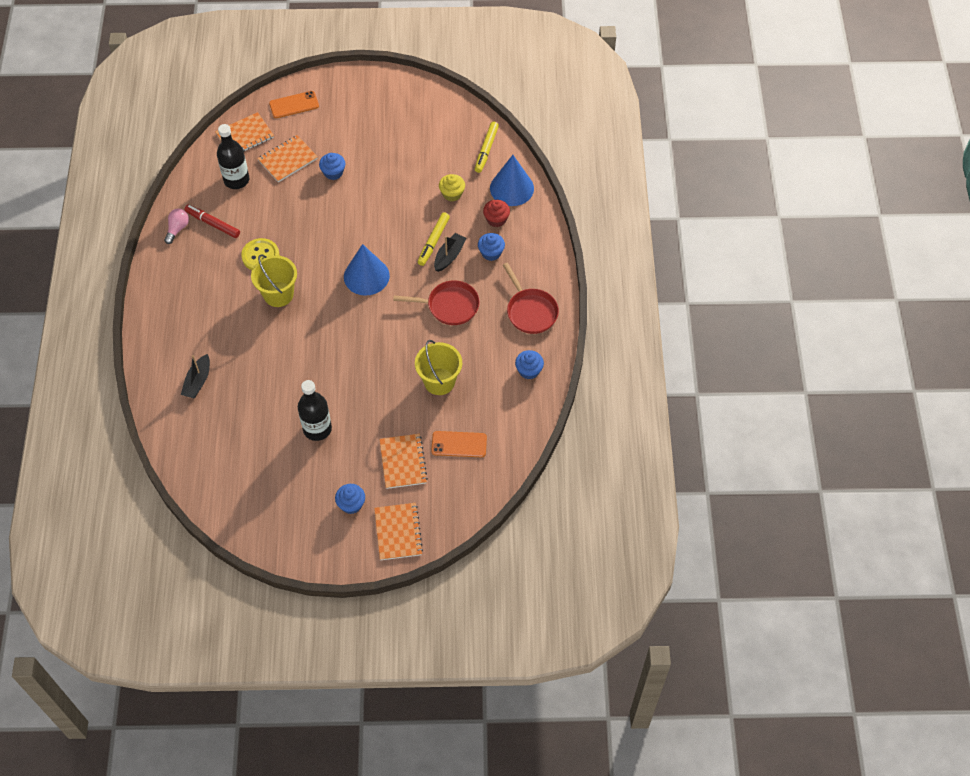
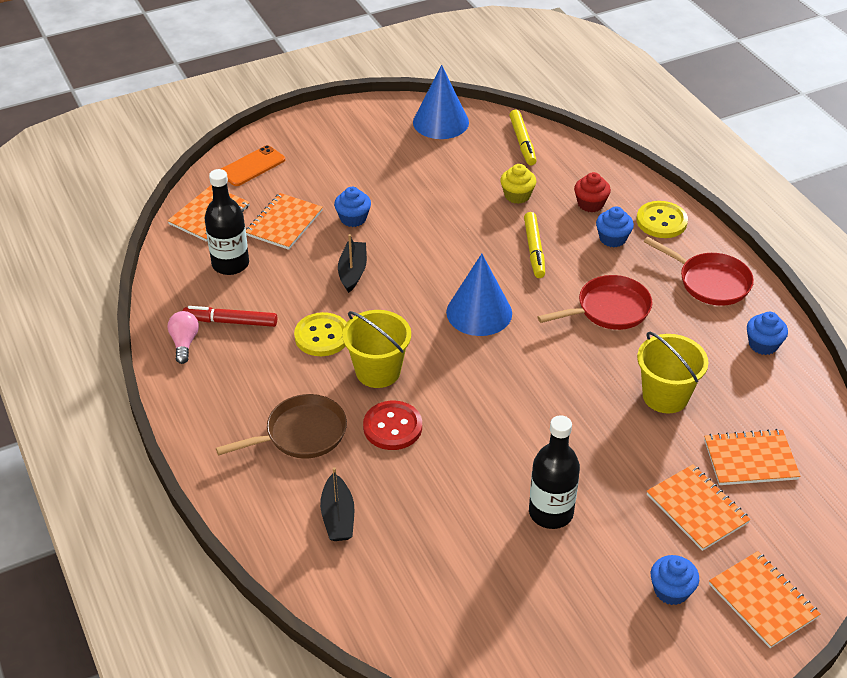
camera: 25 degrees left, 15 degrees down
(208, 319) = (301, 434): none -> brown pan
(263, 336) = (392, 427): none -> red button
(449, 256) = (565, 258): black boat -> black boat (352, 272)
(459, 444) = (750, 459): orange phone -> orange notebook
(511, 188) = (582, 169): blue cone -> blue cone (440, 122)
(534, 251) = (661, 221): none -> yellow button

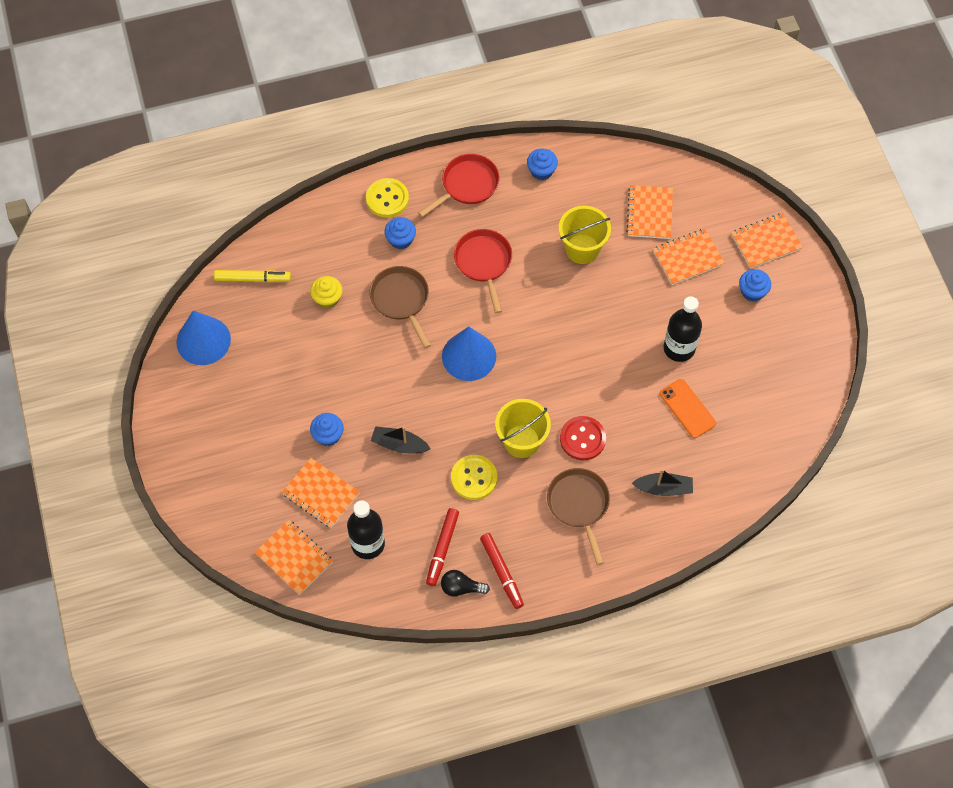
camera: 80 degrees left, 20 degrees up
(184, 343) = (461, 588): pink light bulb -> black light bulb
(206, 374) = (501, 572): none -> red marker
(252, 166) = (229, 514): orange phone -> orange phone (687, 408)
(534, 249) = (401, 300): yellow marker -> brown pan
(590, 204) = (352, 245): red cupcake -> none

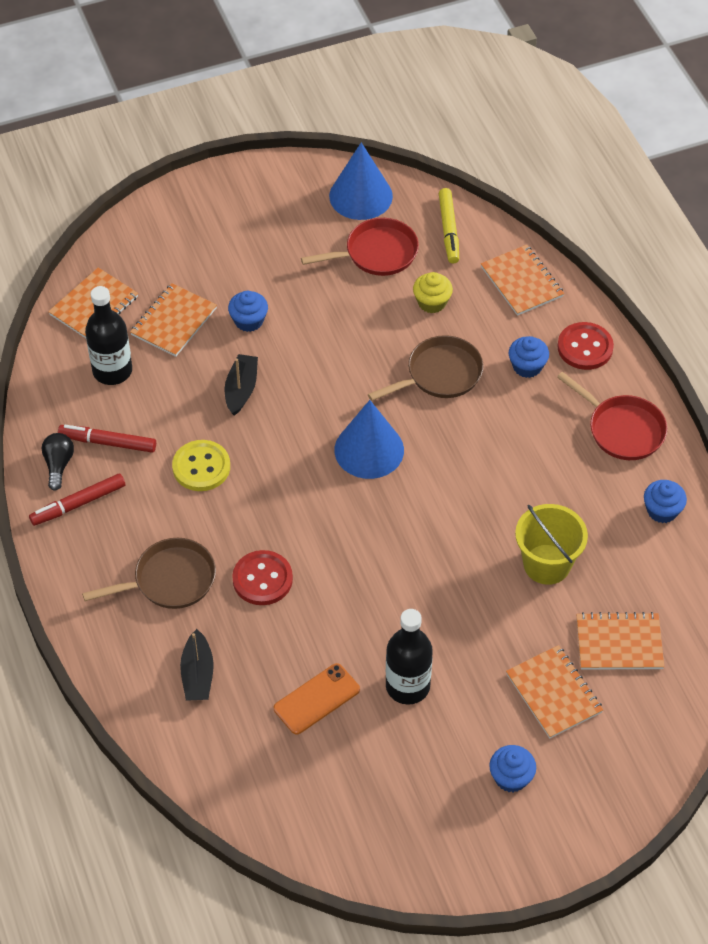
camera: 85 degrees right, 10 degrees down
(387, 199) = (585, 347): yellow button -> red button
(484, 263) = (507, 456): red pan -> red pan (376, 253)
(521, 441) = (255, 513): yellow bucket -> none
(766, 242) = (598, 795): orange notebook -> orange notebook (522, 282)

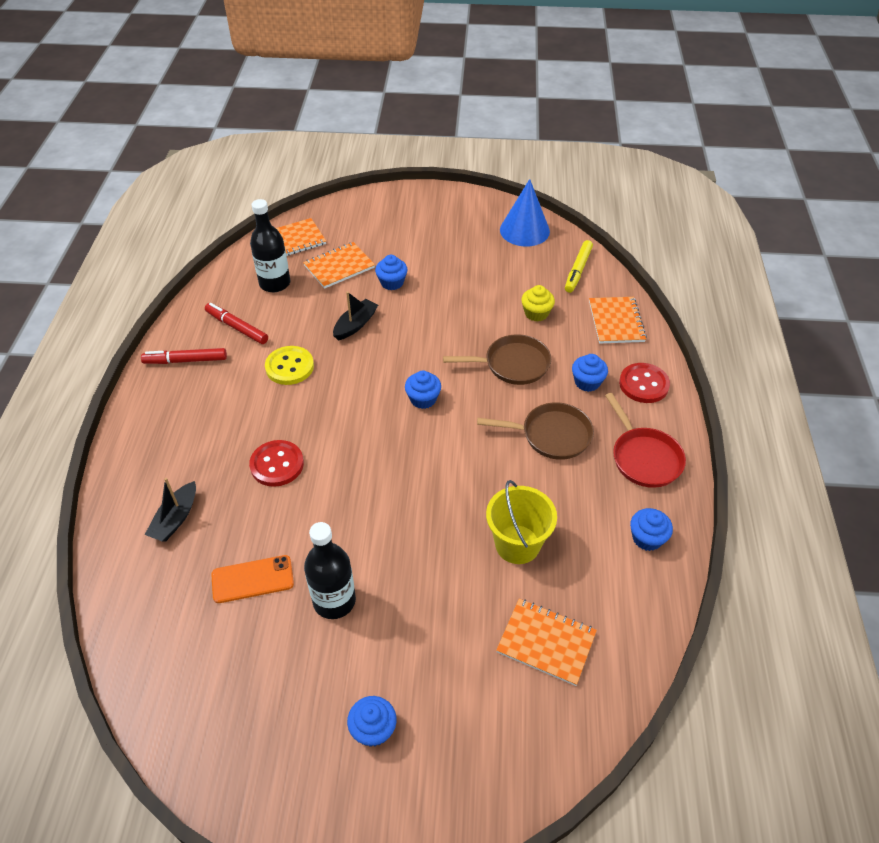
camera: 25 degrees right, 5 degrees down
(58, 465) = (192, 330): black light bulb -> none
(169, 580) = (208, 438): brown pan -> brown pan (551, 435)
(369, 450) = (423, 399): blue cone -> blue cupcake
(376, 253) = (513, 269): red pan -> none
(554, 693) = (459, 664): orange notebook -> none

